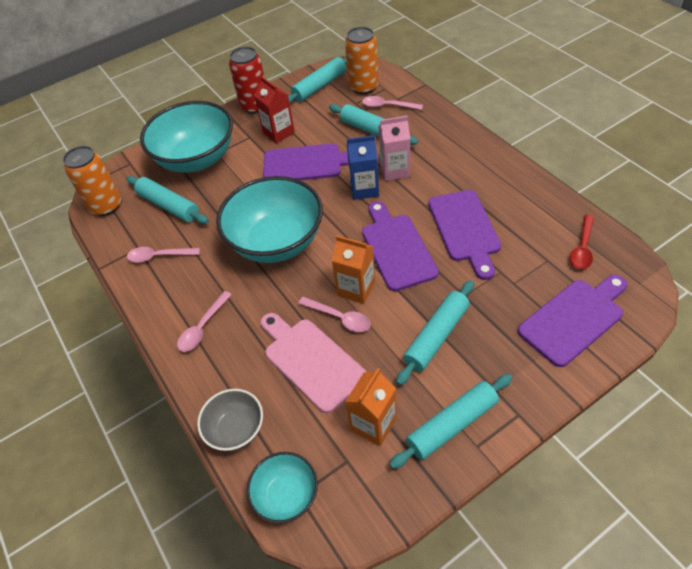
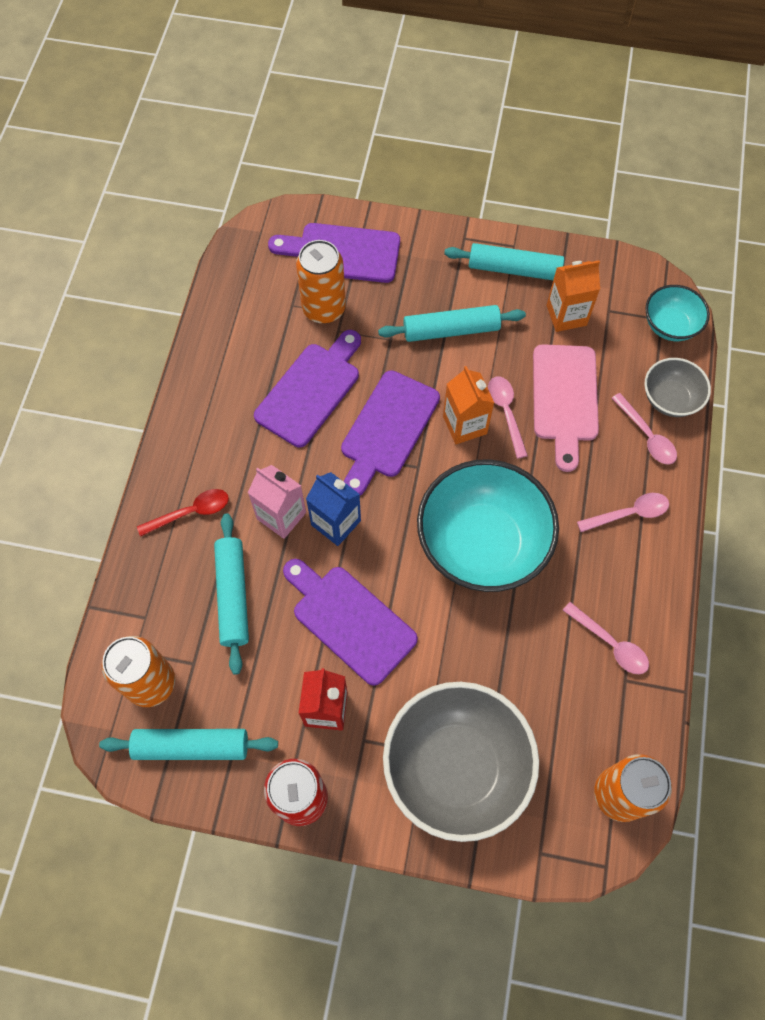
camera: 140 degrees left, 15 degrees up
(168, 206) = (548, 714): turquoise rolling pin -> none
(196, 159) = (456, 767): turquoise bowl -> grey bowl
(387, 106) = (170, 617): pink spoon -> pink spoon (646, 435)
(528, 275) = (324, 308): none -> orange can
(582, 248) = (254, 289): red spoon -> red spoon (190, 512)

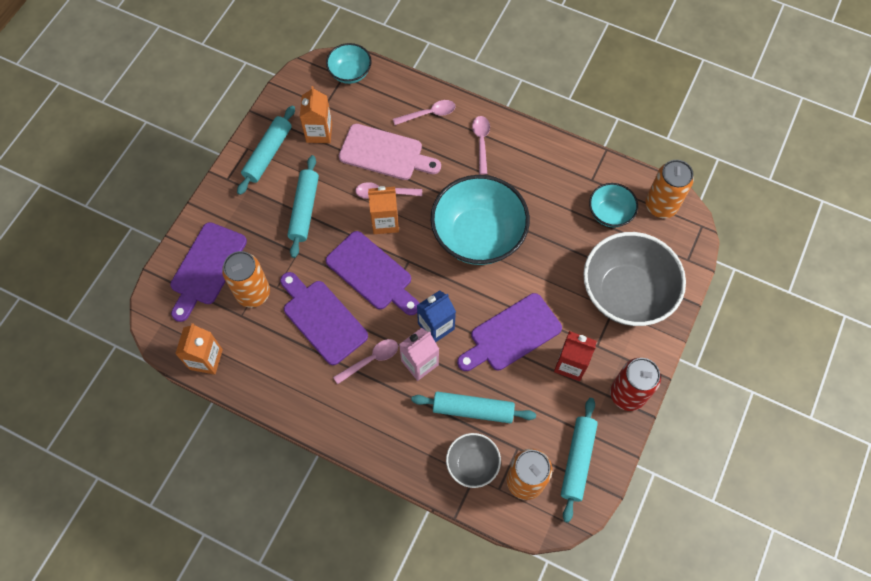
camera: 75 degrees left, 0 degrees up
(190, 512) = (398, 428): red spoon -> none
(229, 287) = (206, 359): none -> orange carton
(578, 718) = (610, 213): none -> turquoise bowl
(610, 643) = (566, 180): pink spoon -> pink spoon (371, 360)
(670, 399) = (406, 91): grey bowl -> grey bowl (472, 464)

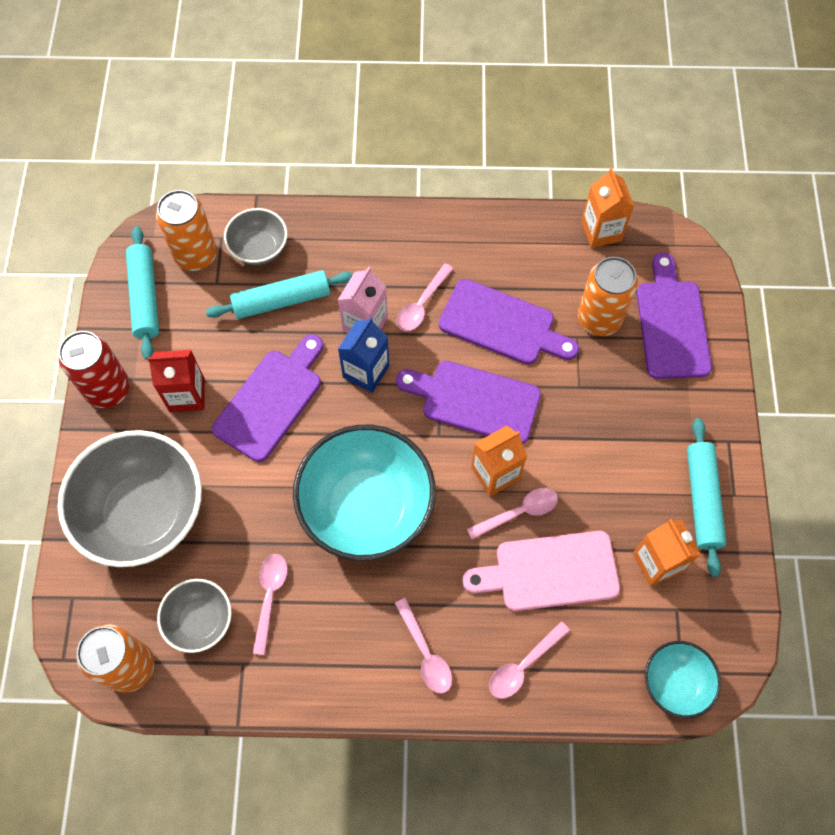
camera: 155 degrees right, 0 degrees up
(304, 209) = (606, 444): turquoise rolling pin -> none
(561, 209) = (270, 597): none -> pink spoon
(610, 213) = (200, 621): turquoise bowl -> grey bowl

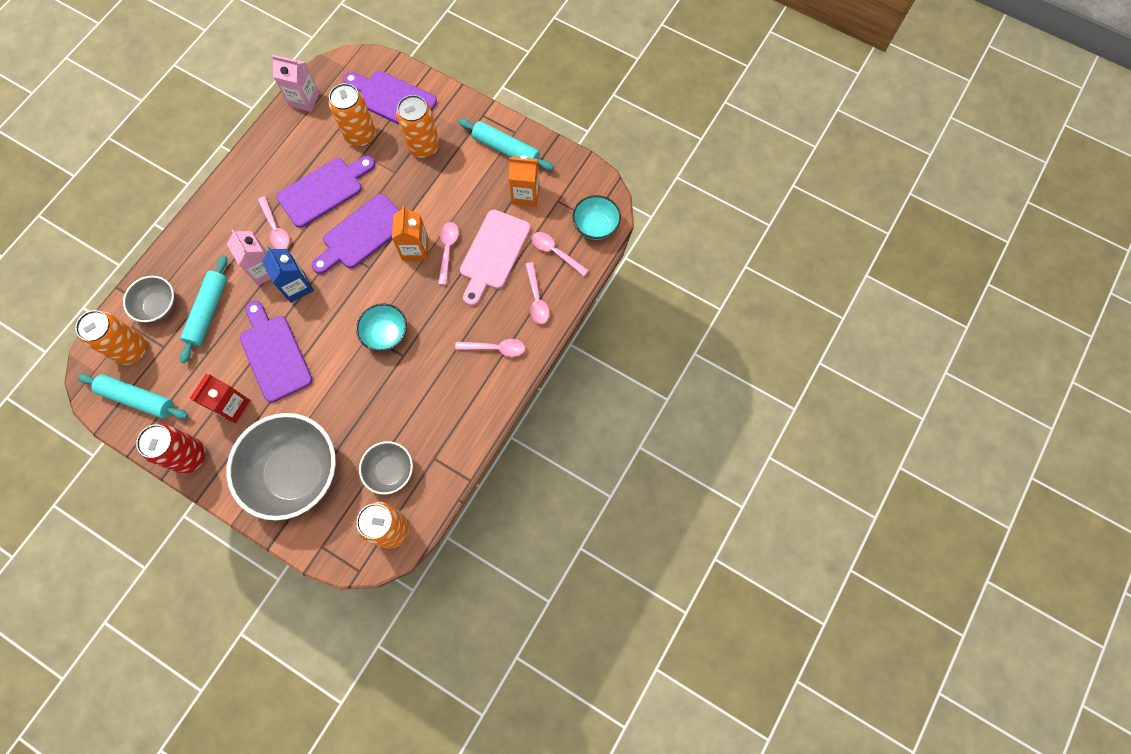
camera: 60 degrees left, 5 degrees up
(270, 597) = (403, 421): pink spoon -> pink spoon (555, 252)
(366, 507) = (386, 334): turquoise bowl -> turquoise bowl, size x0.51
(601, 231) = (304, 99): orange carton -> pink carton
(635, 398) = (423, 146): none -> orange can

